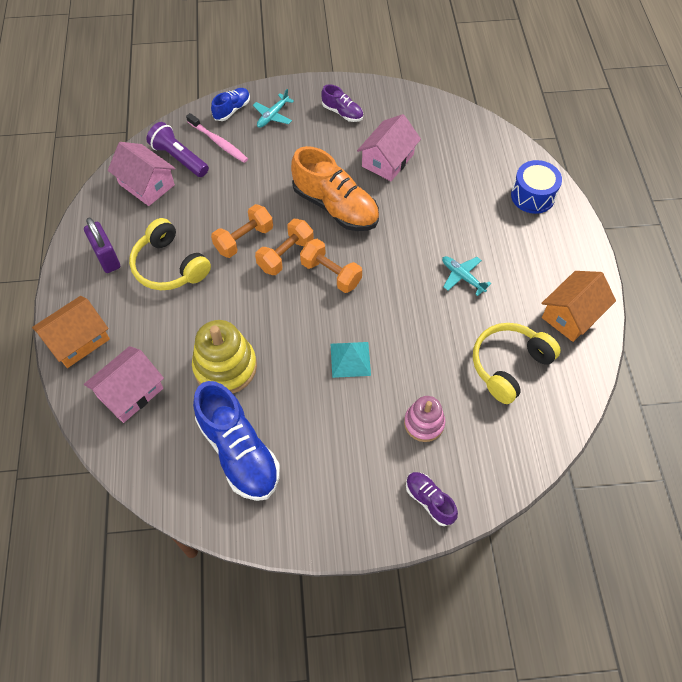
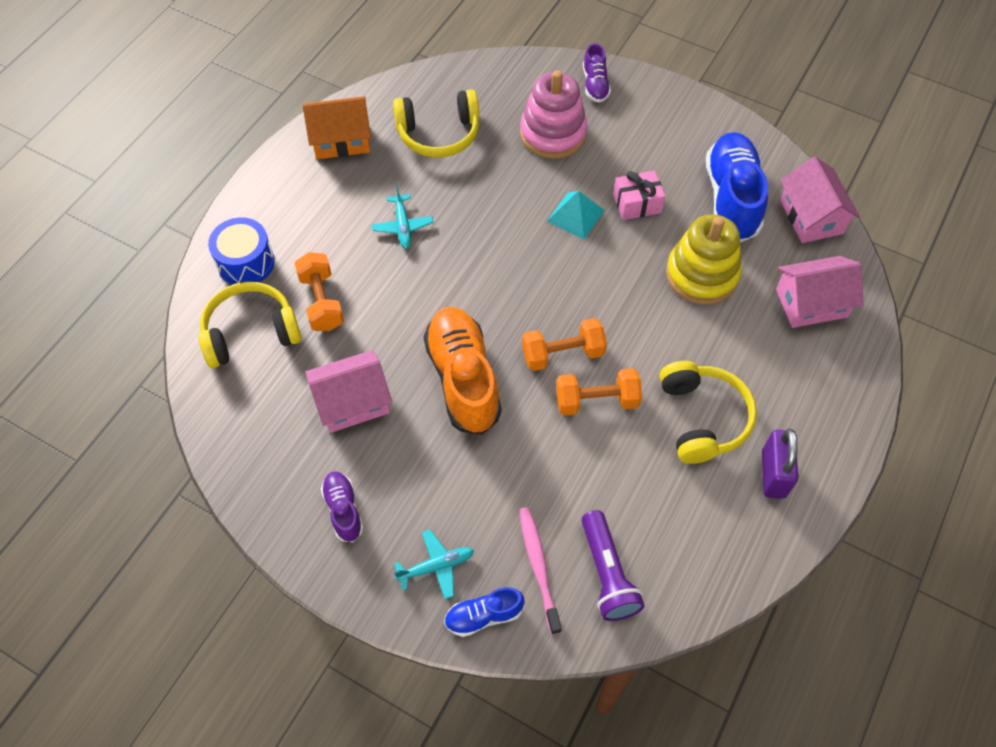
camera: 145 degrees left, 0 degrees up
(78, 340) = (847, 388): orange house -> none
(146, 184) = (673, 556): pink house -> pink house (811, 216)
(311, 398) = (637, 203): none -> pink gift
(331, 274) = (530, 305): orange dumbbell -> orange dumbbell (322, 302)
(424, 423) = (553, 133): pink stacking toy -> pink stacking toy, size x1.62
(483, 161) = (251, 333): none -> yellow headphones

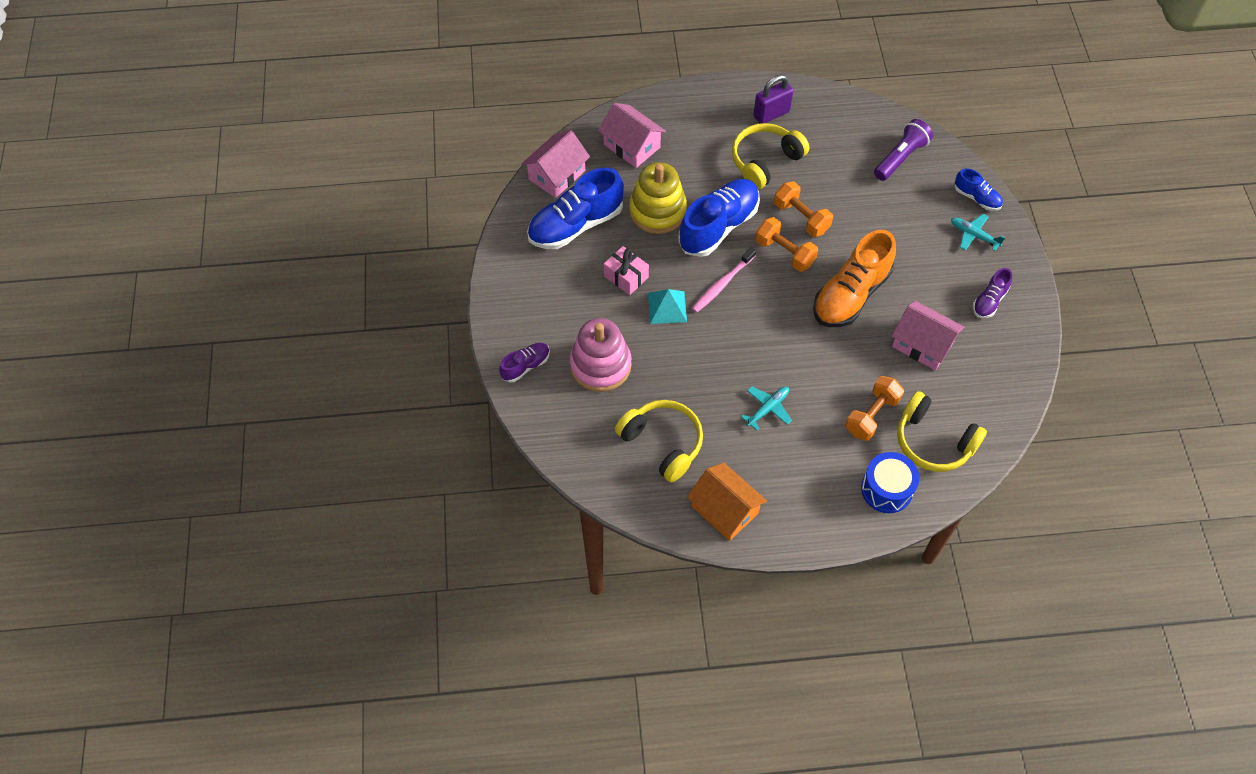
camera: 125 degrees left, 0 degrees up
(538, 567) = (927, 189): pink toothbrush -> pink toothbrush (722, 284)
(641, 316) = (718, 226): none -> blue shoe

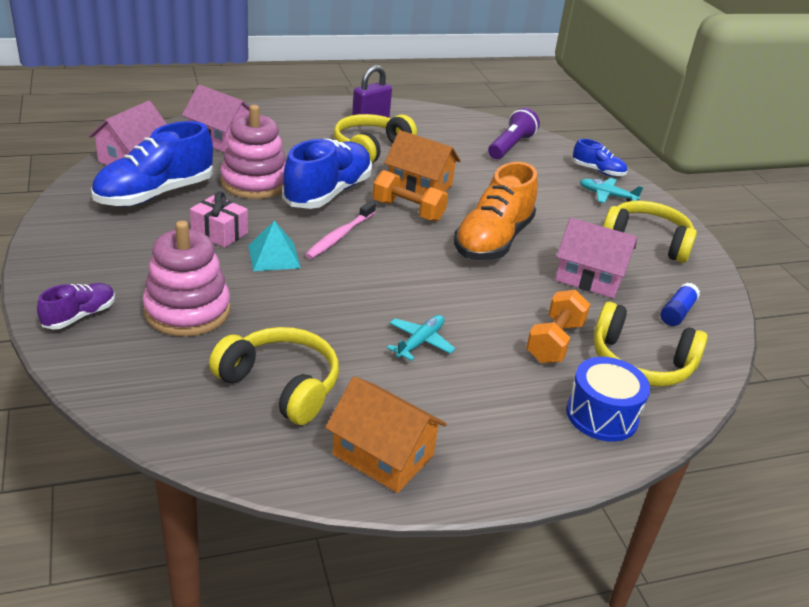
camera: 15 degrees left, 25 degrees down
(657, 211) = (255, 183): yellow stacking toy -> pink stacking toy
(801, 217) = (420, 186): orange dumbbell -> orange house
(984, 390) = (677, 312): none -> blue glue stick
(989, 301) = (646, 241): purple shoe -> yellow headphones

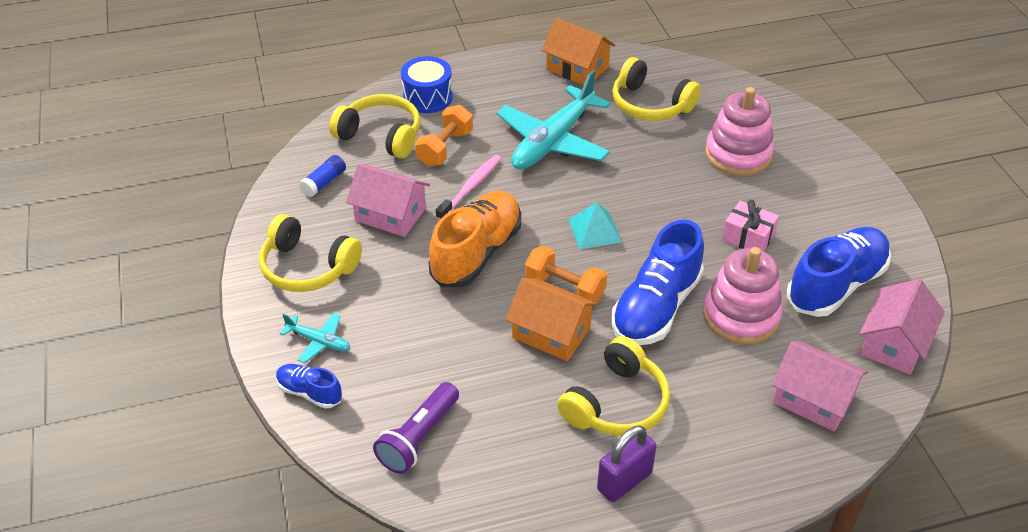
camera: 175 degrees left, 10 degrees up
(79, 316) = (814, 145): purple shoe -> none
(274, 256) = (688, 214): turquoise pyramid -> turquoise pyramid (595, 230)
(340, 236) = (632, 244): pink toothbrush -> pink toothbrush (470, 187)
(420, 342) = (553, 141): turquoise plane -> turquoise plane, size x2.20

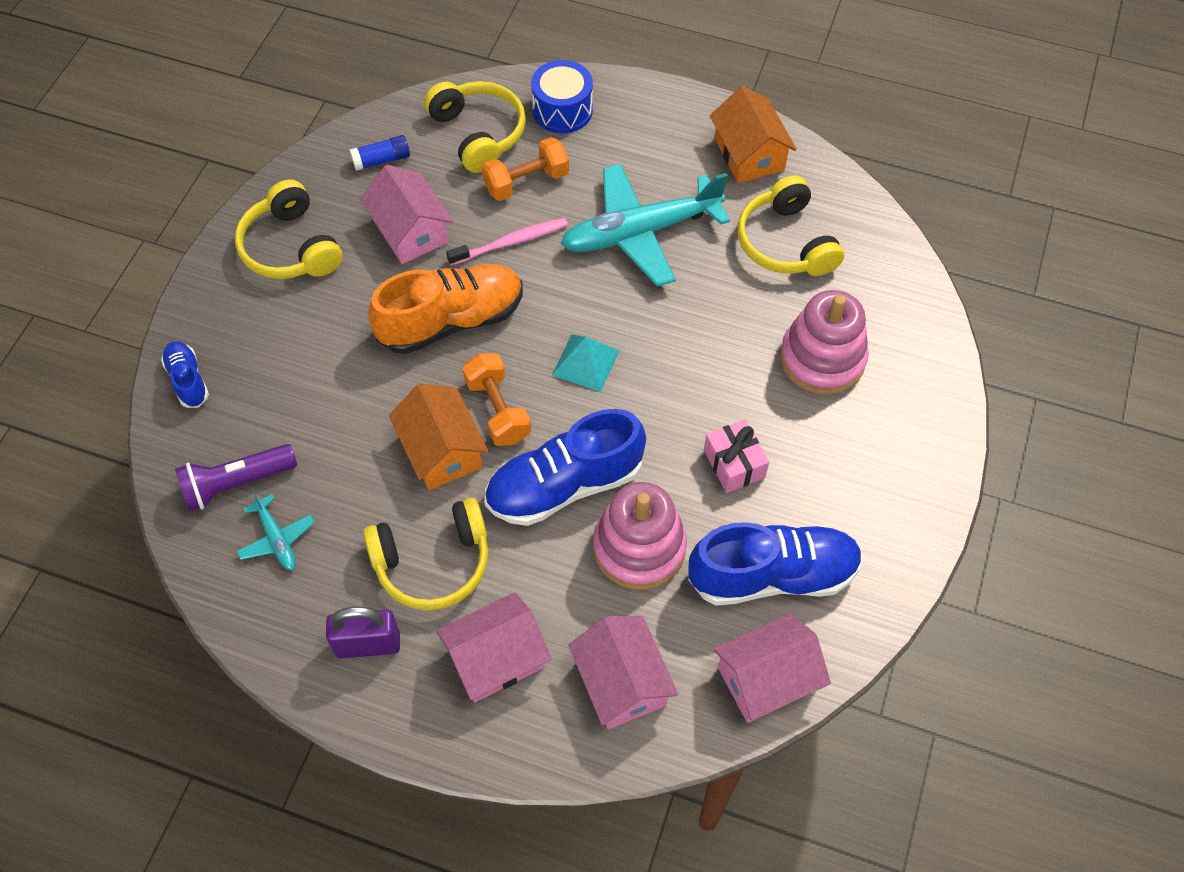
camera: 35 degrees right, 15 degrees up
(318, 341) = (237, 332): turquoise plane -> turquoise plane (277, 538)
(719, 435) = (496, 658): none -> pink house

